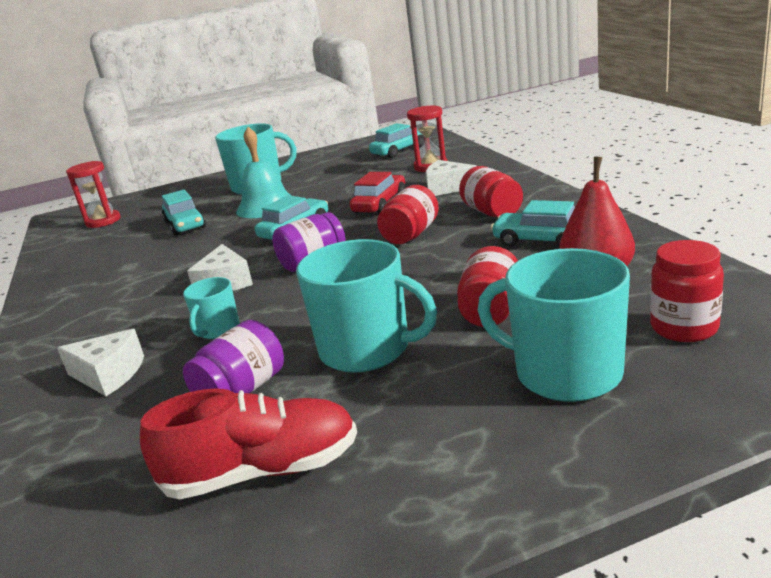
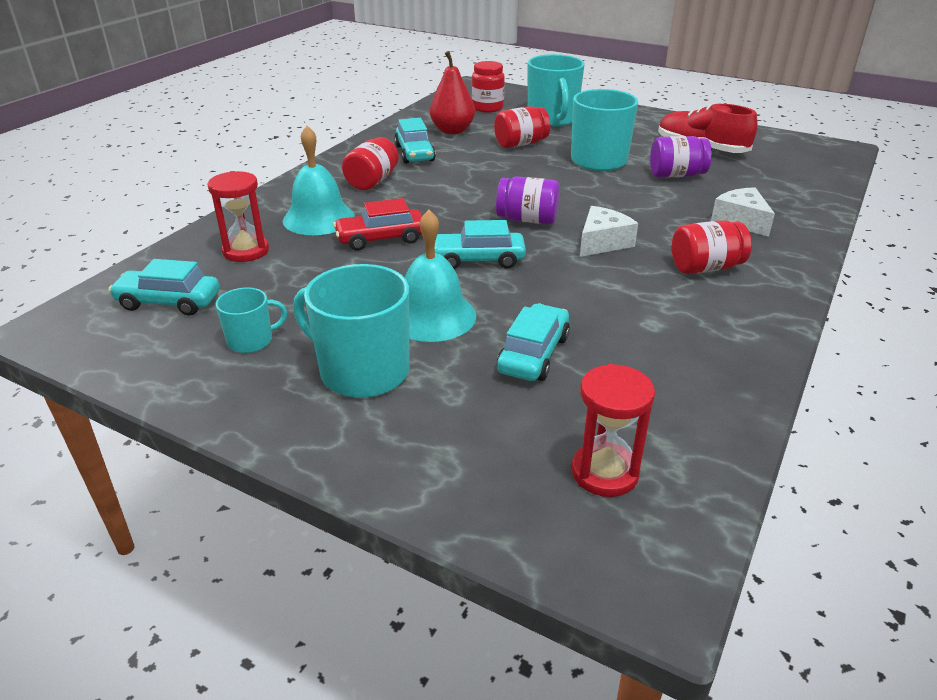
camera: 135 degrees left, 10 degrees up
(218, 329) = (650, 211): turquoise mug -> turquoise mug (251, 340)
(411, 235) = (441, 198): red jar -> red jar (705, 267)
(447, 188) = (318, 218): white cheese -> turquoise bell

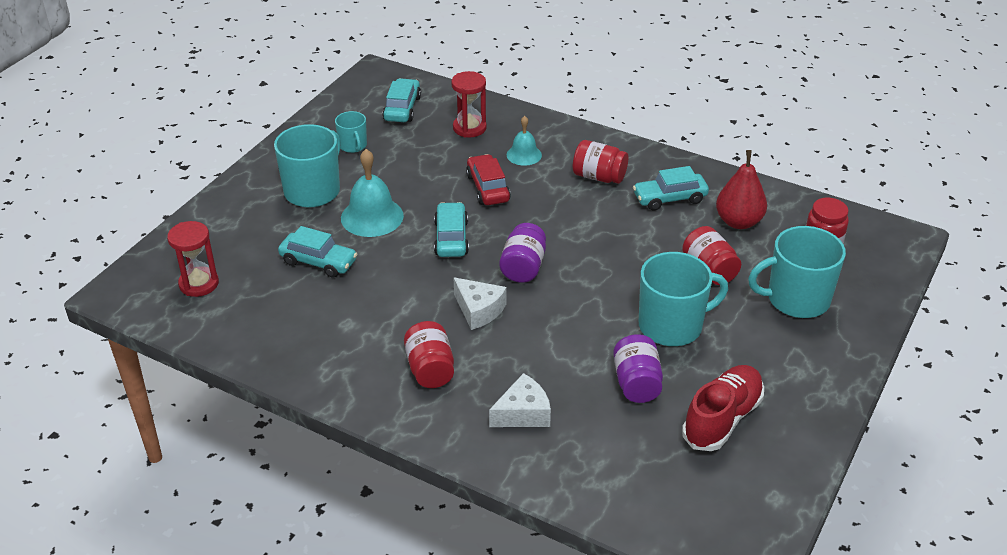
camera: 90 degrees right, 5 degrees up
(318, 218) = (524, 155): turquoise bell -> turquoise bell, size x0.60

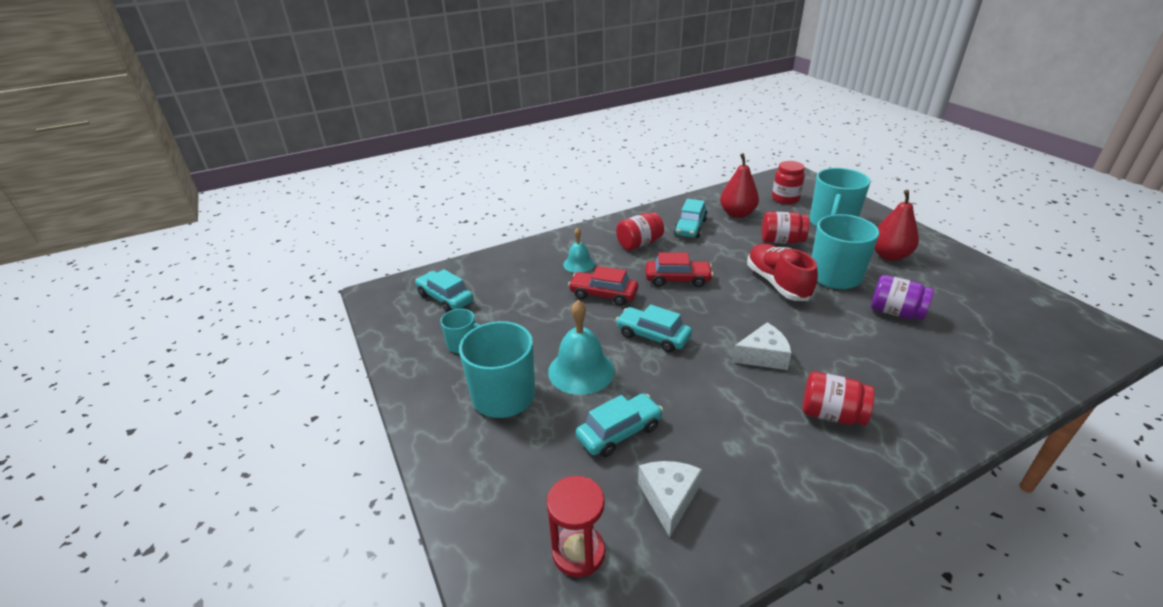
camera: 55 degrees left, 5 degrees down
(469, 128) = (515, 275): red hourglass -> none
(523, 267) = (721, 314): purple jar -> none
(523, 413) = (914, 380): white cheese -> white cheese (669, 499)
(556, 222) = (677, 279): none -> red car
(722, 419) = (949, 291): red shoe -> red shoe (777, 283)
(762, 359) = (889, 255): none -> red pear

